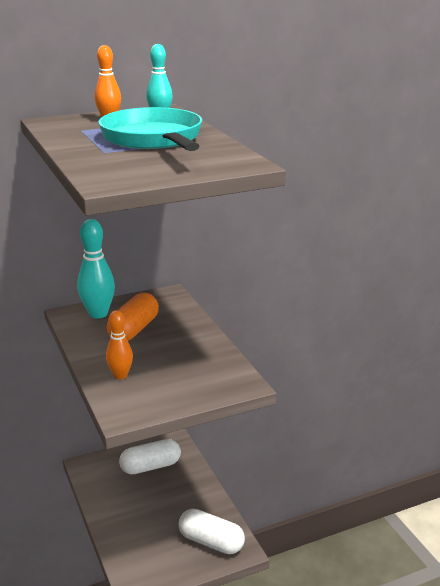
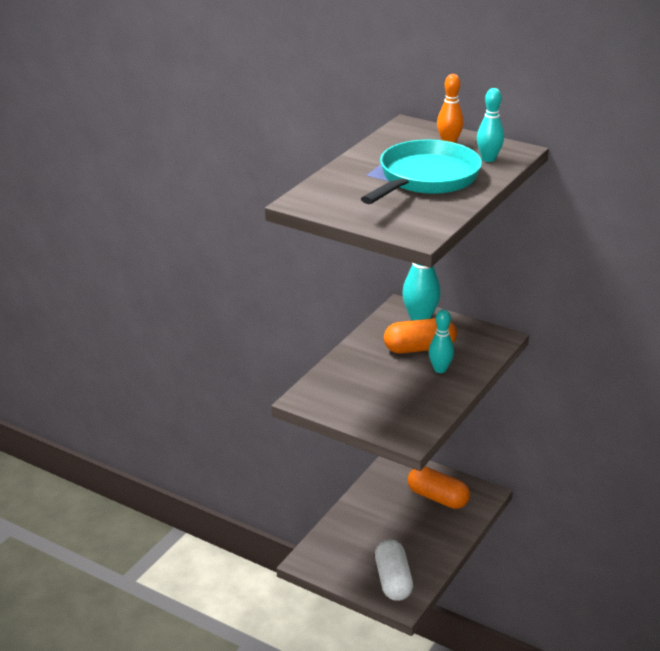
camera: 55 degrees right, 5 degrees up
(120, 375) = (349, 374): orange bowling pin -> none
(150, 466) = (437, 498): white capsule -> orange capsule
(173, 333) = (440, 369): none -> turquoise bowling pin

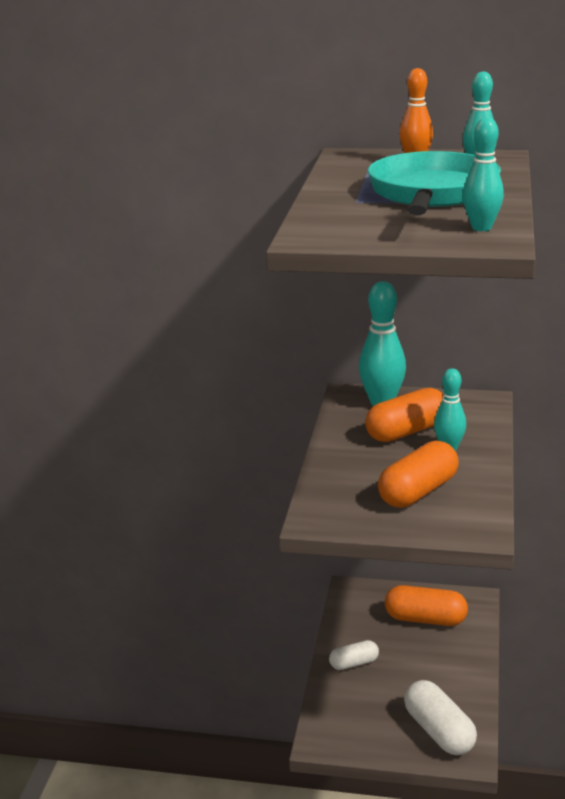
camera: 20 degrees left, 5 degrees down
(362, 515) = (354, 663): none -> white capsule
(390, 397) = (418, 492): none -> orange capsule
(424, 219) = (481, 228): none -> turquoise bowling pin

